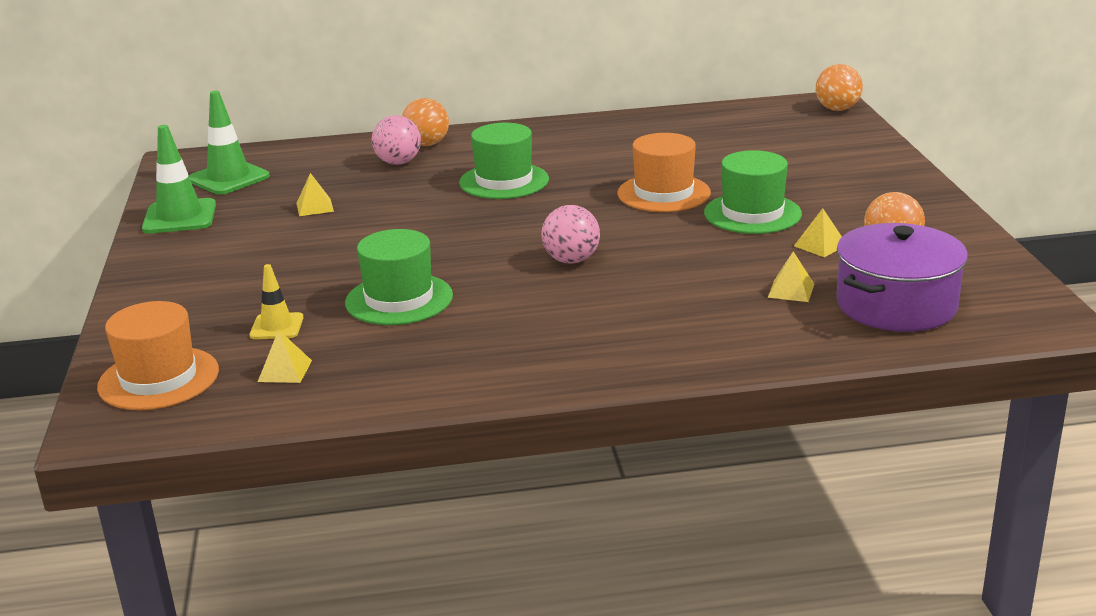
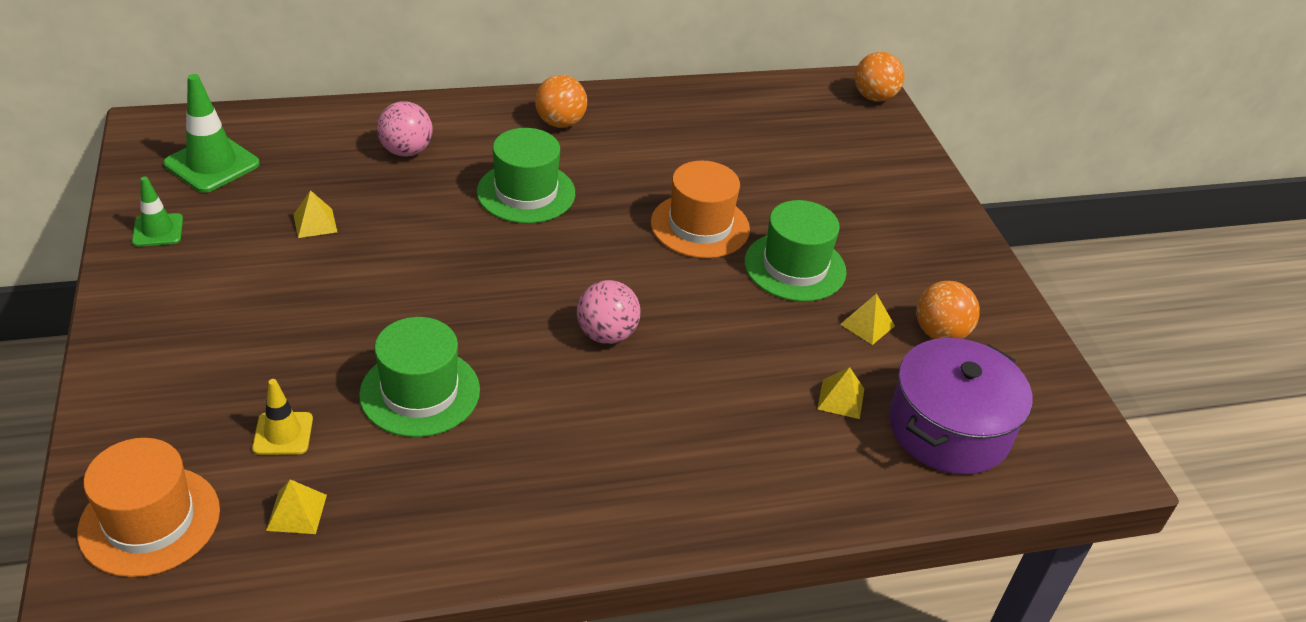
camera: 10 degrees left, 15 degrees up
(179, 217) = (158, 230): green traffic cone -> green traffic cone, size x0.60
(427, 144) = (437, 121): orange ball -> orange ball (560, 123)

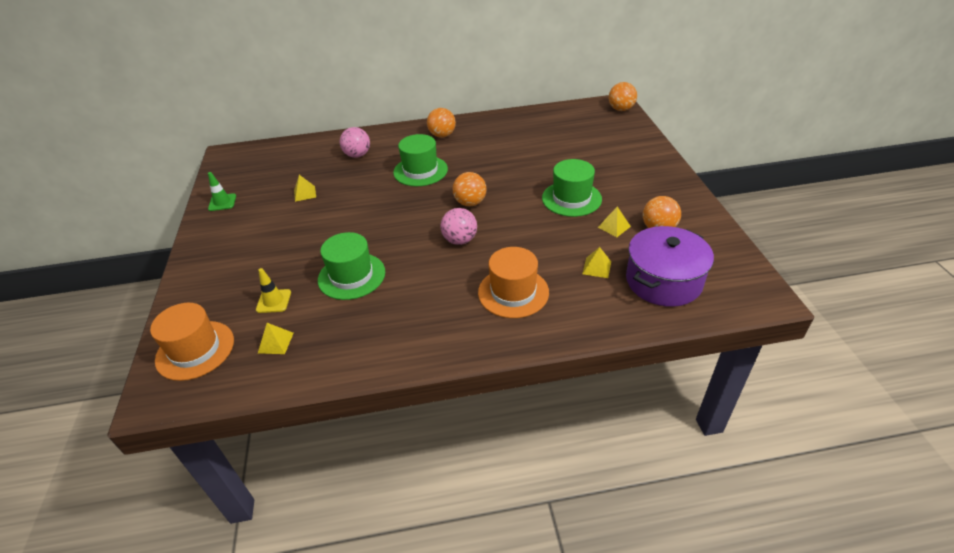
camera: 10 degrees right, 0 degrees up
(212, 164) = (255, 169): green traffic cone -> none
(620, 263) = (470, 203): none -> orange ball
(700, 226) = (517, 181): orange hat -> orange hat (513, 292)

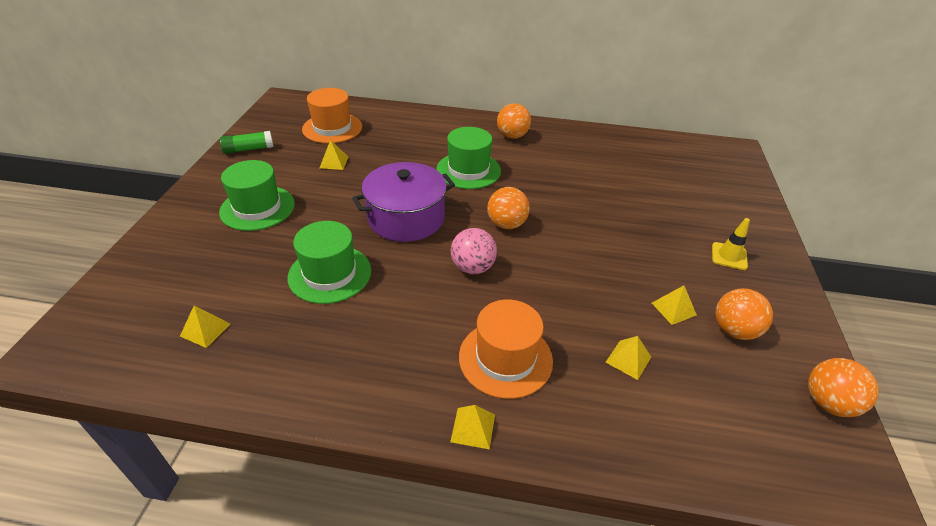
camera: 15 degrees right, 0 degrees up
(195, 350) = (122, 309): orange hat -> orange hat (332, 128)
(222, 202) = (248, 149): green traffic cone -> green glue stick
(273, 301) = (232, 277): yellow traffic cone -> yellow traffic cone (729, 256)
(357, 155) = (410, 134): pink ball -> none
(512, 341) = (473, 428): none -> yellow pyramid
(571, 198) = (632, 254): green hat -> green hat (257, 208)
(621, 109) = (739, 158): orange ball -> orange ball (828, 403)
(663, 281) = (714, 410): purple pot -> purple pot (406, 218)

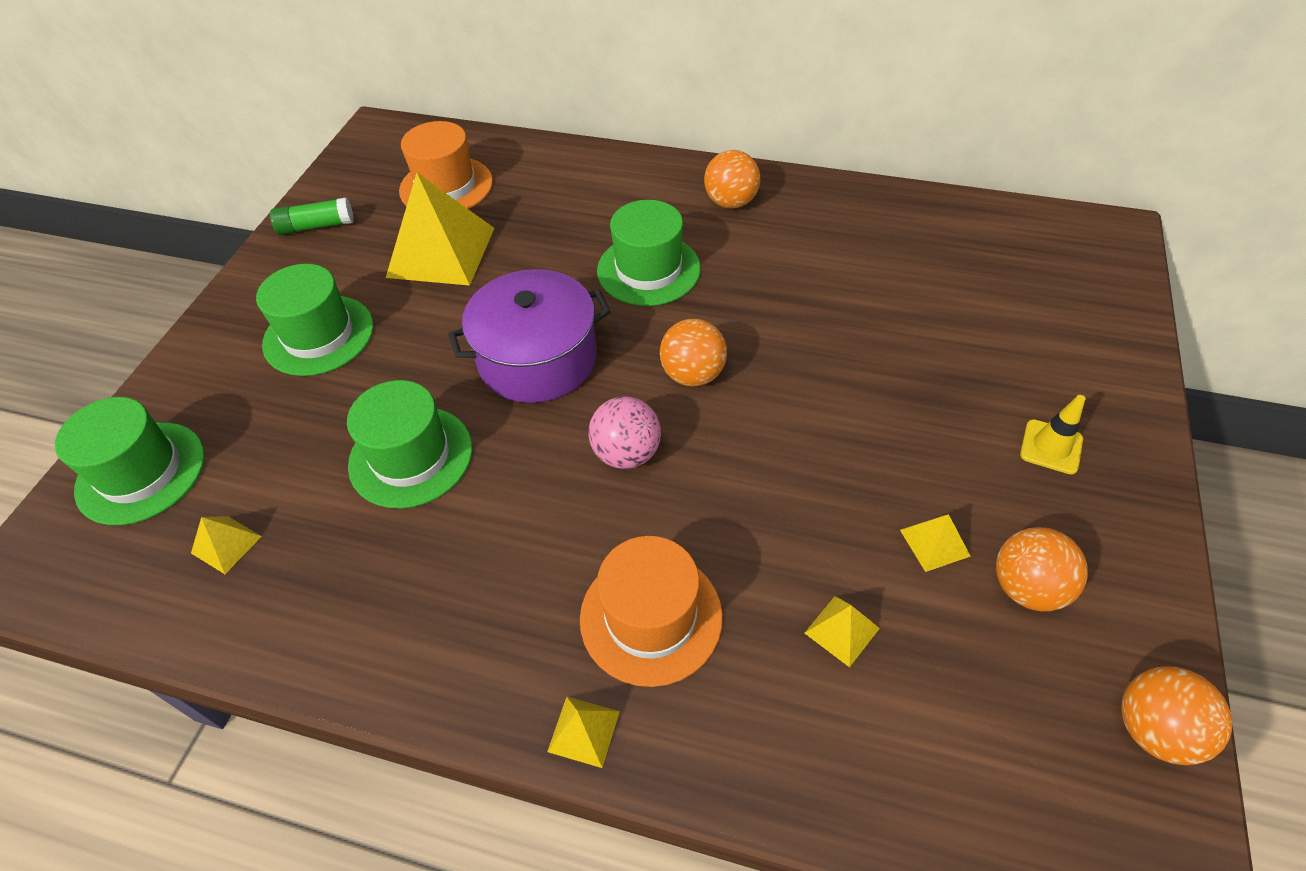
camera: 10 degrees right, 10 degrees up
(138, 289) = (141, 472): none -> green hat
(334, 162) = (441, 252): yellow pyramid -> yellow pyramid, size x2.31

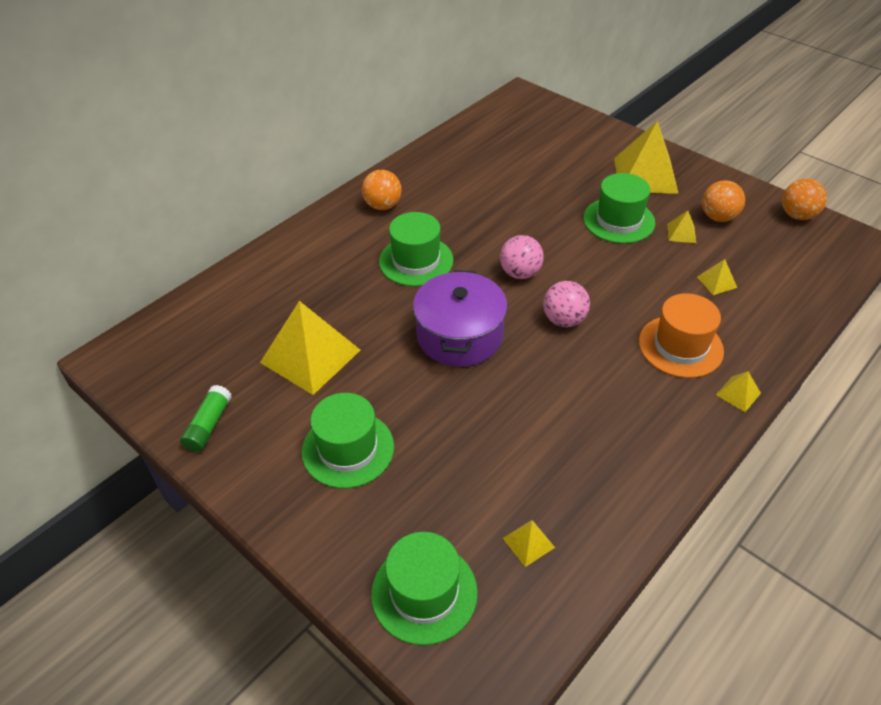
camera: 65 degrees left, 5 degrees down
(411, 456) = (506, 421): green hat -> green hat (618, 220)
(446, 186) = (233, 333): orange hat -> none
(693, 374) = (520, 273): orange ball -> pink ball
(1051, 447) = (645, 175): yellow traffic cone -> yellow pyramid

